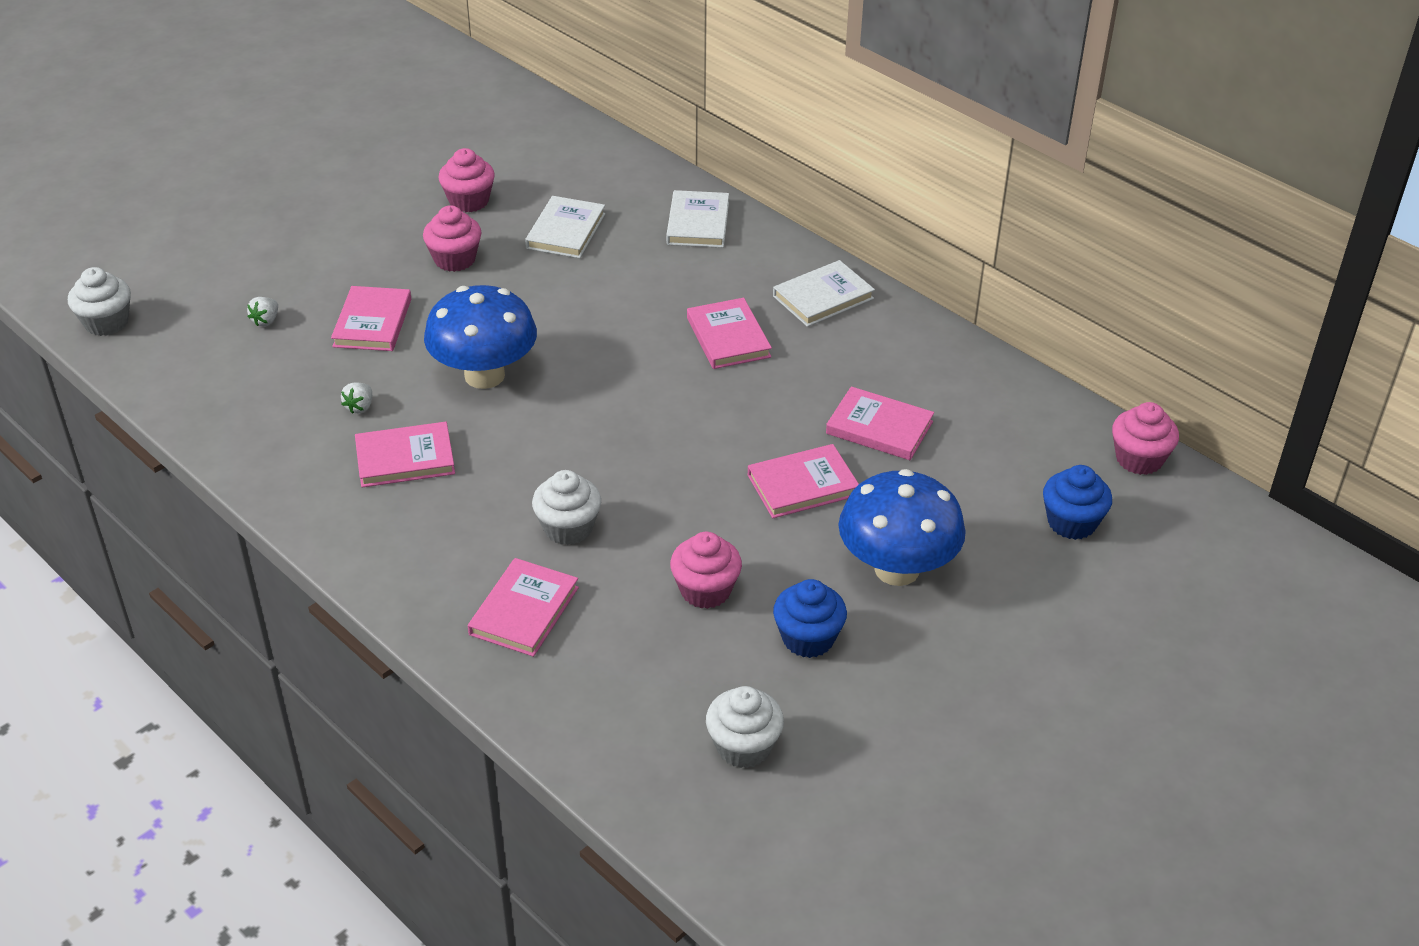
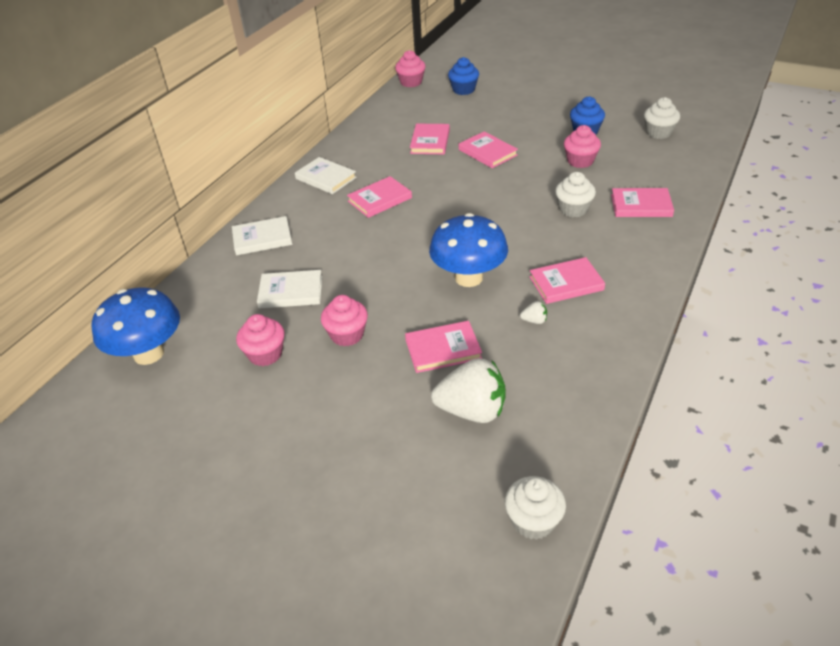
camera: 105 degrees left, 0 degrees up
(266, 321) = (472, 410): white strawberry -> white strawberry, size x2.44
(405, 458) = (566, 283): pink book -> pink book turned 75 degrees counterclockwise
(897, 569) = (525, 120): blue mushroom -> blue mushroom (148, 354)

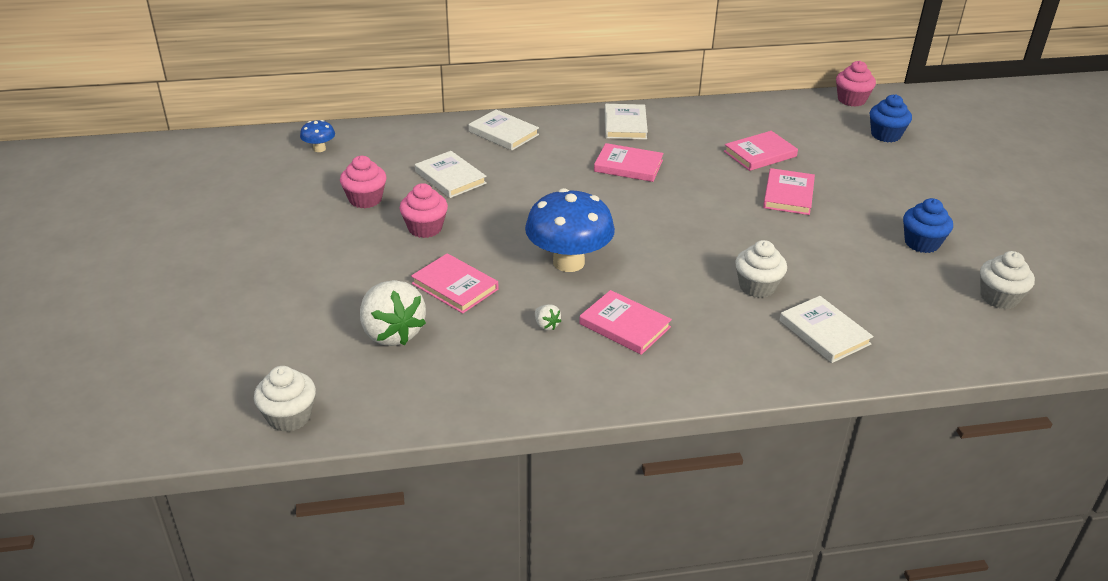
camera: 50 degrees right, 5 degrees down
(148, 354) = (319, 149): blue mushroom -> blue mushroom, size x0.46
(580, 161) = (855, 260): pink cupcake -> none
(641, 206) = (824, 332): pink book -> white book

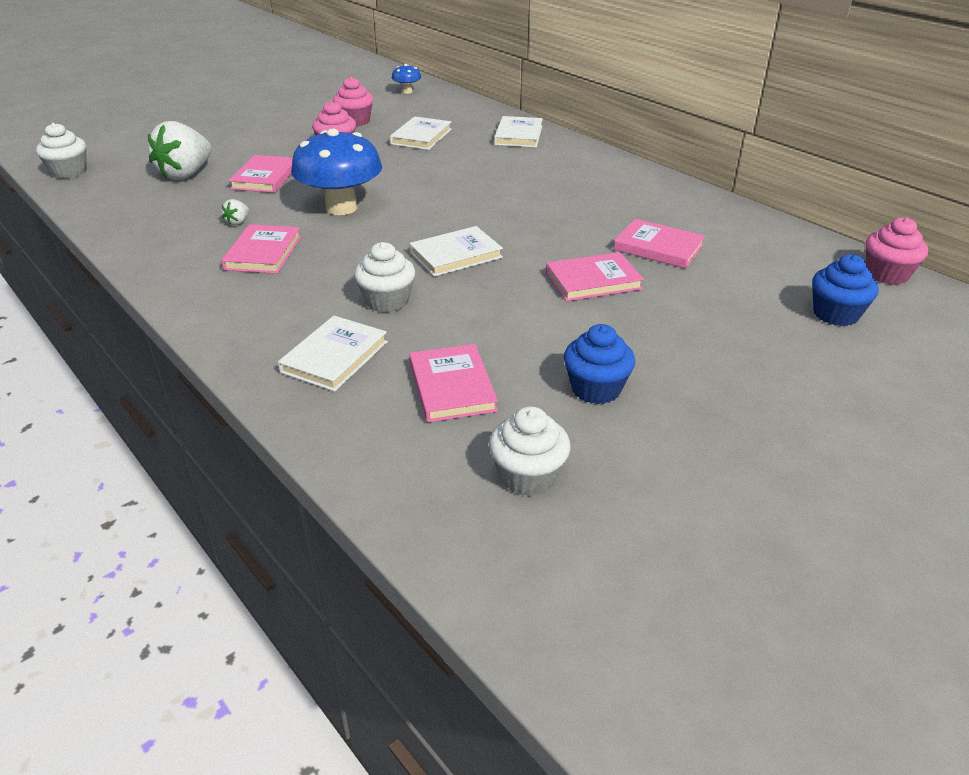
camera: 60 degrees right, 0 degrees up
(625, 125) = (611, 174): white book -> white book (455, 255)
(628, 166) = (536, 193): pink book -> pink book (452, 387)

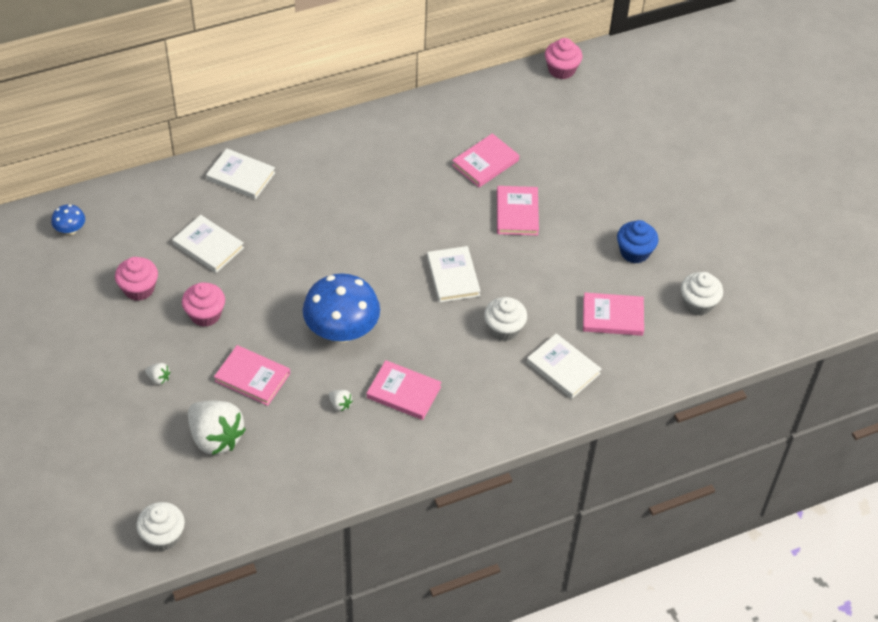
camera: 75 degrees left, 15 degrees up
(254, 143) = (158, 378): none -> white strawberry
(835, 314) = (596, 116): blue cupcake -> none

